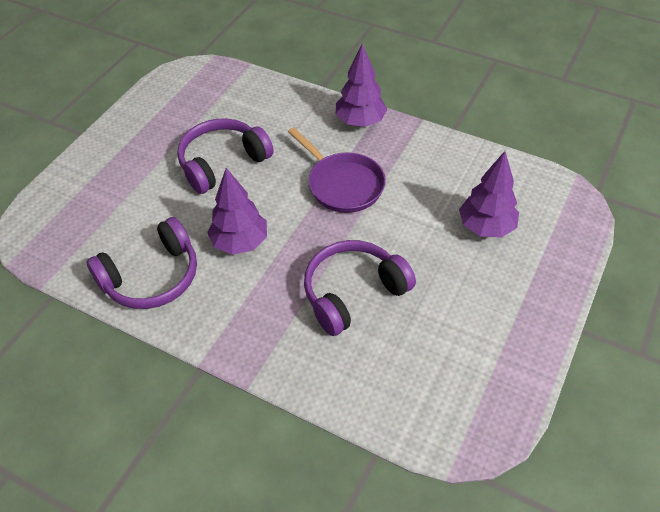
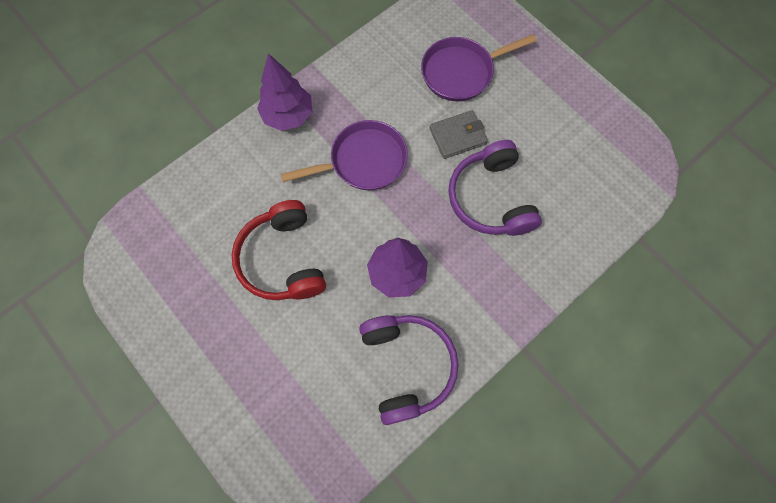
camera: 70 degrees left, 20 degrees up
(222, 162) = (282, 259): purple headphones -> red headphones
(409, 245) = (457, 136): none -> grey wallet
(486, 227) = (461, 72): purple tree -> purple pan

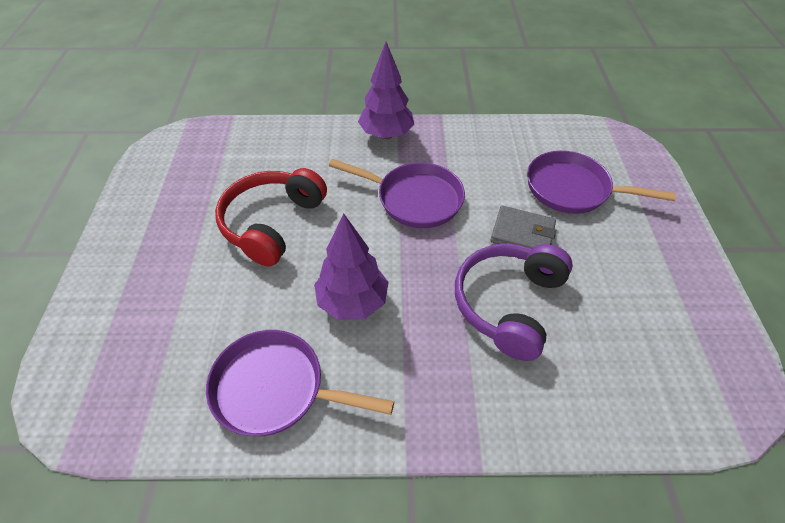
camera: 40 degrees right, 20 degrees down
(407, 366) = (276, 389): purple headphones -> purple pan

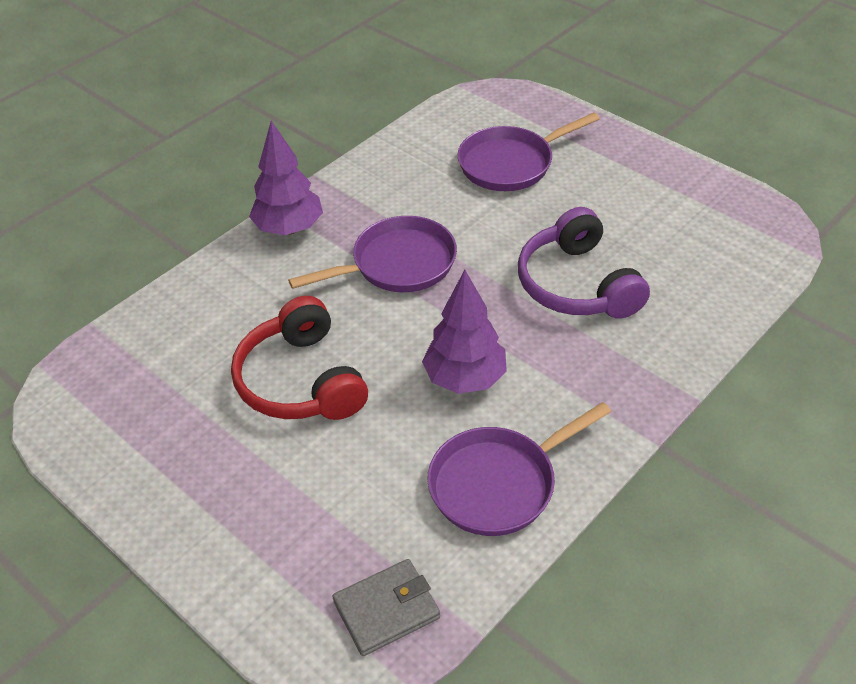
camera: 45 degrees left, 5 degrees down
(522, 233) = (519, 226): grey wallet -> grey wallet (386, 610)

